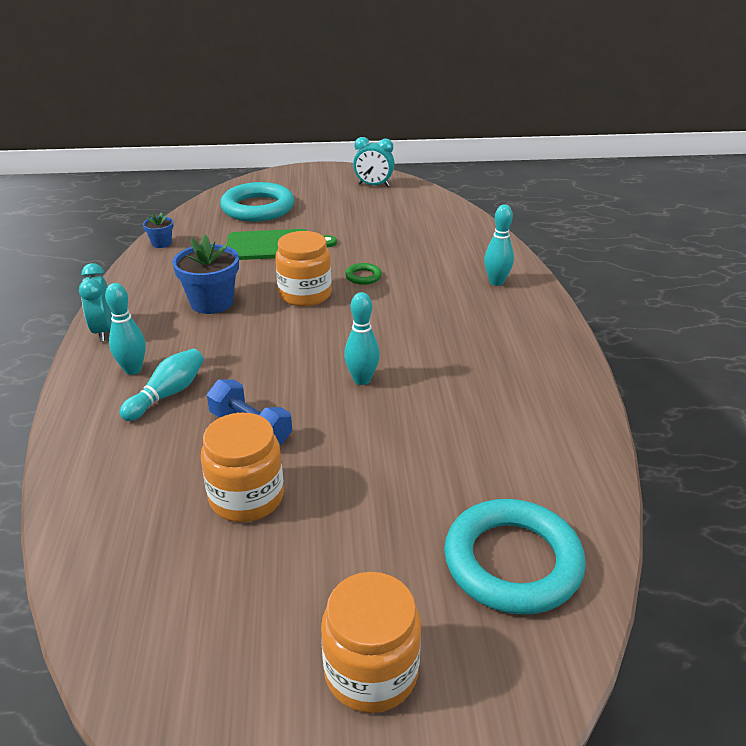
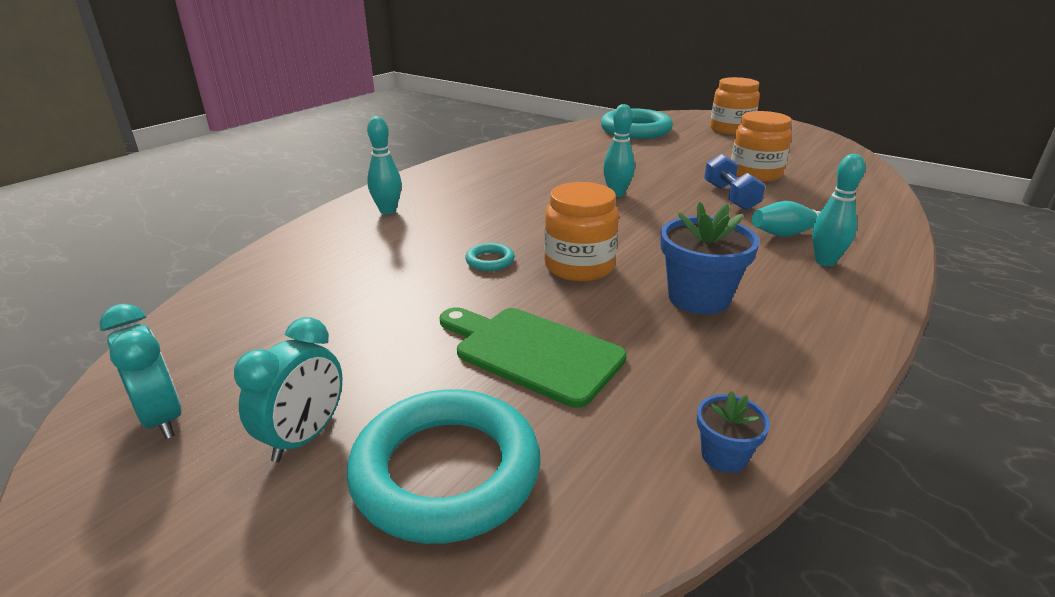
camera: 140 degrees left, 5 degrees down
(103, 331) = (861, 314): turquoise clock -> turquoise clock (305, 437)
(363, 276) = (490, 261): green ring -> turquoise ring

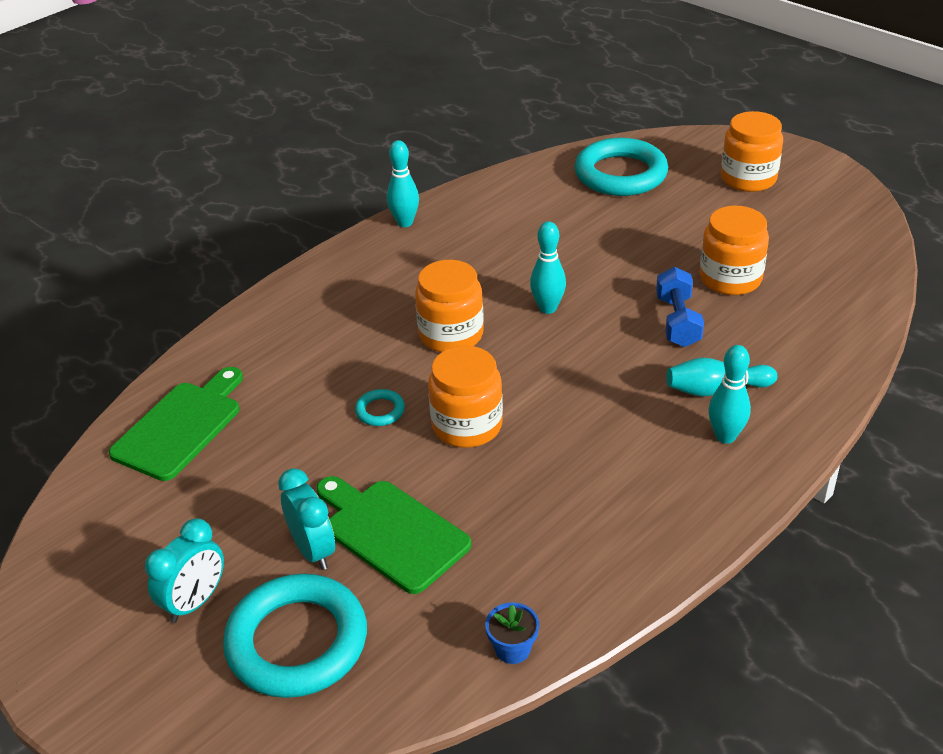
camera: 10 degrees right, 10 degrees up
(163, 418) = (88, 574): turquoise clock -> turquoise clock (313, 550)
(285, 282) = (181, 427): none -> green cutting board
(388, 211) = (288, 324): turquoise bowling pin -> turquoise bowling pin (405, 222)
(539, 211) = (451, 335): none -> orange jar
(698, 298) = (568, 478): blue flower pot -> none

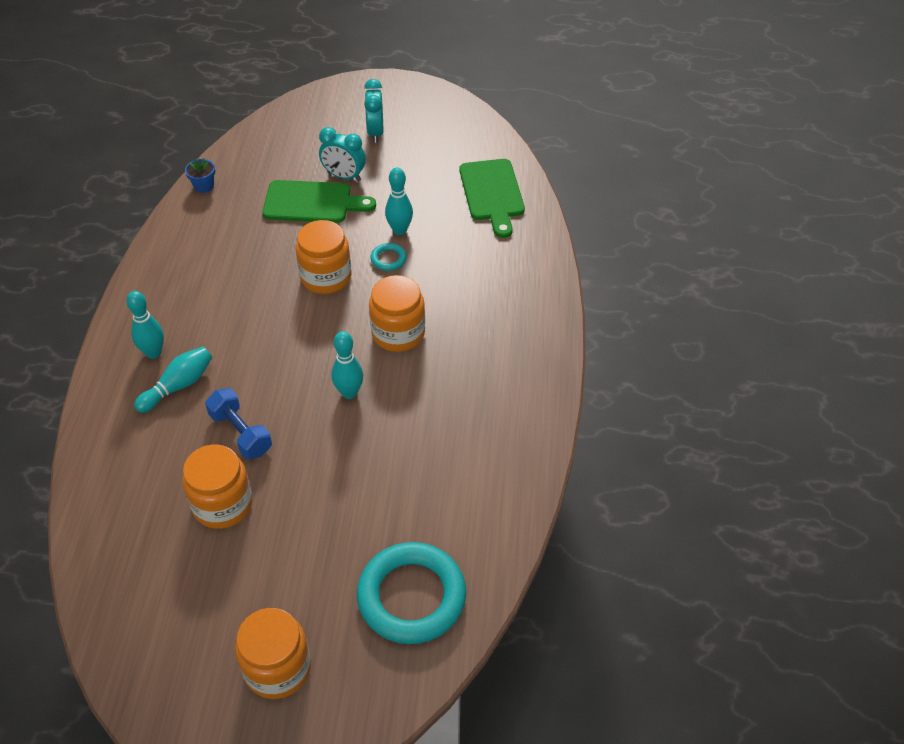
camera: 140 degrees right, 10 degrees up
(297, 642) = (309, 142): turquoise ring -> none
(405, 222) = (542, 417): turquoise bowling pin -> turquoise bowling pin (399, 230)

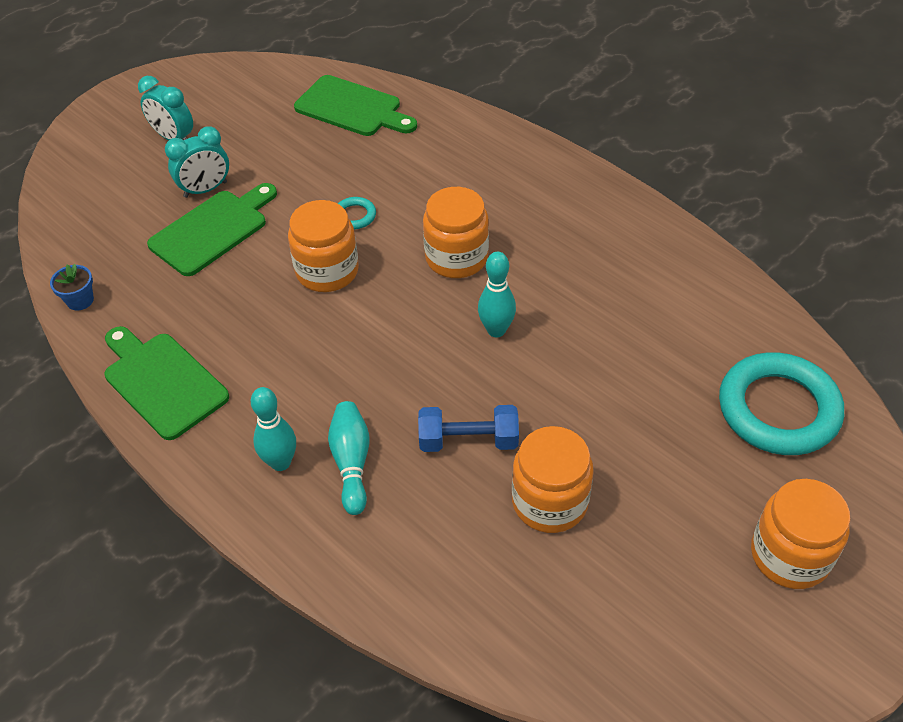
camera: 50 degrees left, 0 degrees up
(172, 262) = (162, 382): none -> green cutting board
(399, 230) = (326, 189): turquoise bowling pin -> none

